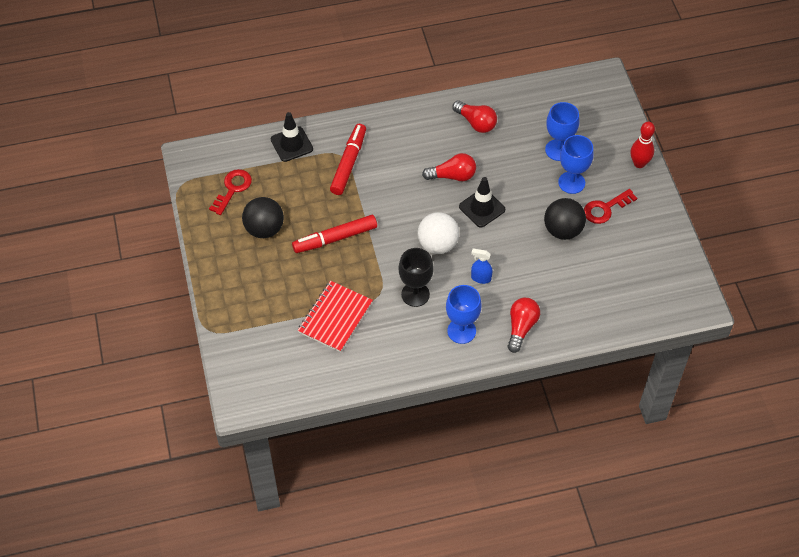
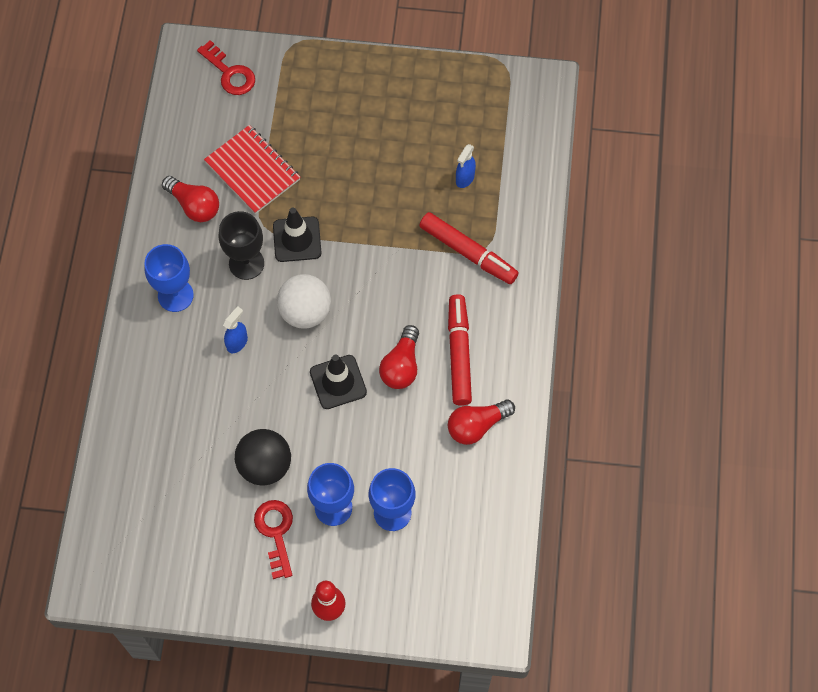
camera: 110 degrees right, 10 degrees up
(233, 189) = (478, 117): red key -> red key (230, 73)
(264, 229) = (405, 134): black ball -> none
(289, 182) = (465, 178): none -> blue spray bottle
(291, 144) = (522, 198): black traffic cone -> black traffic cone (297, 239)
(335, 238) = (361, 204): red marker -> red marker (459, 354)
(521, 327) = (150, 362): red light bulb -> red light bulb (194, 205)

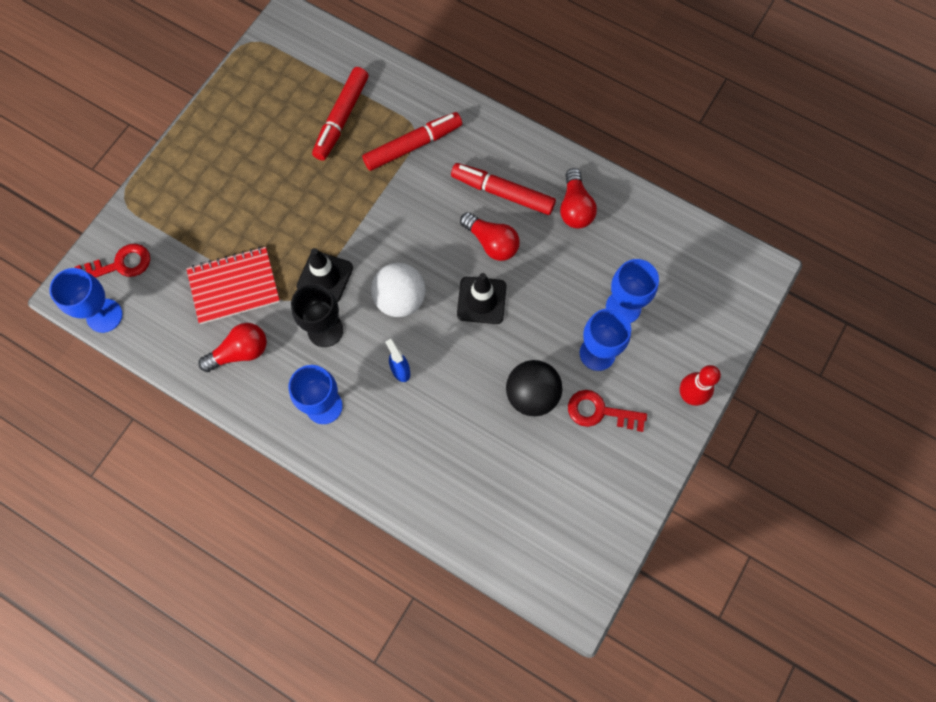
camera: 65 degrees left, 5 degrees up
(178, 85) = (104, 315): none -> blue goblet
(465, 178) = (342, 118): blue spray bottle -> red marker

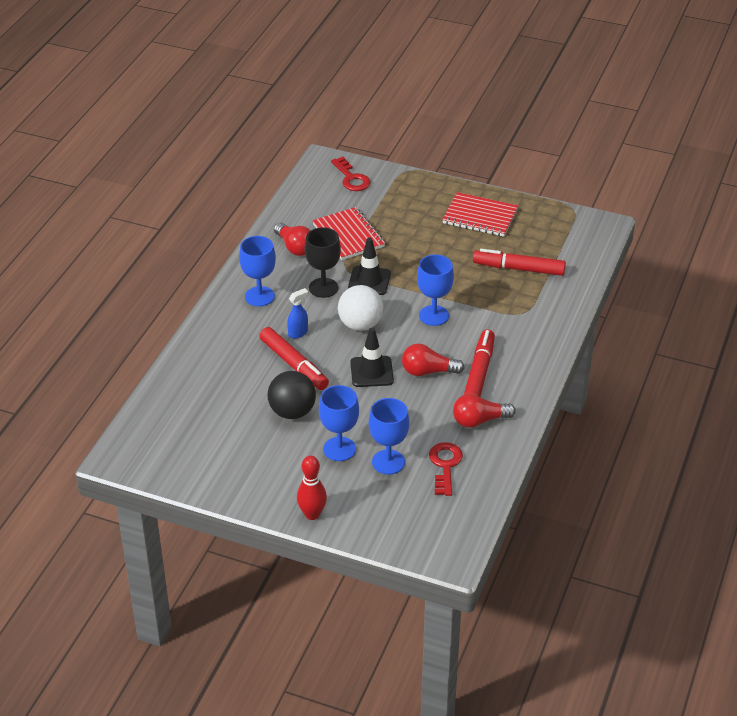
camera: 80 degrees right, 30 degrees down
(104, 315) = (309, 178): blue goblet -> blue goblet (433, 315)
(238, 137) = (480, 217): none -> red notebook
(412, 146) = (507, 313): red marker -> red marker (294, 364)
(491, 243) = (428, 371): red light bulb -> red light bulb turned 60 degrees clockwise
(599, 411) = (285, 455): red key -> red key (445, 465)

